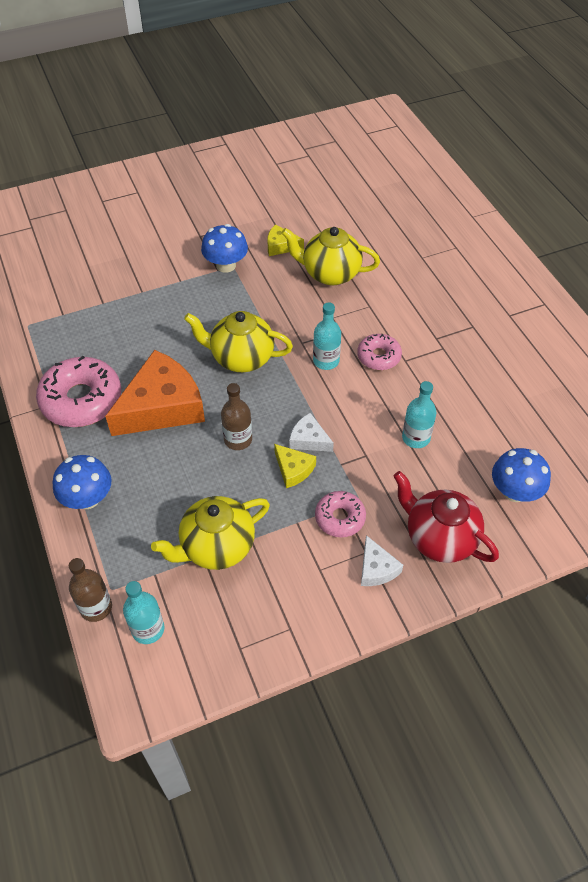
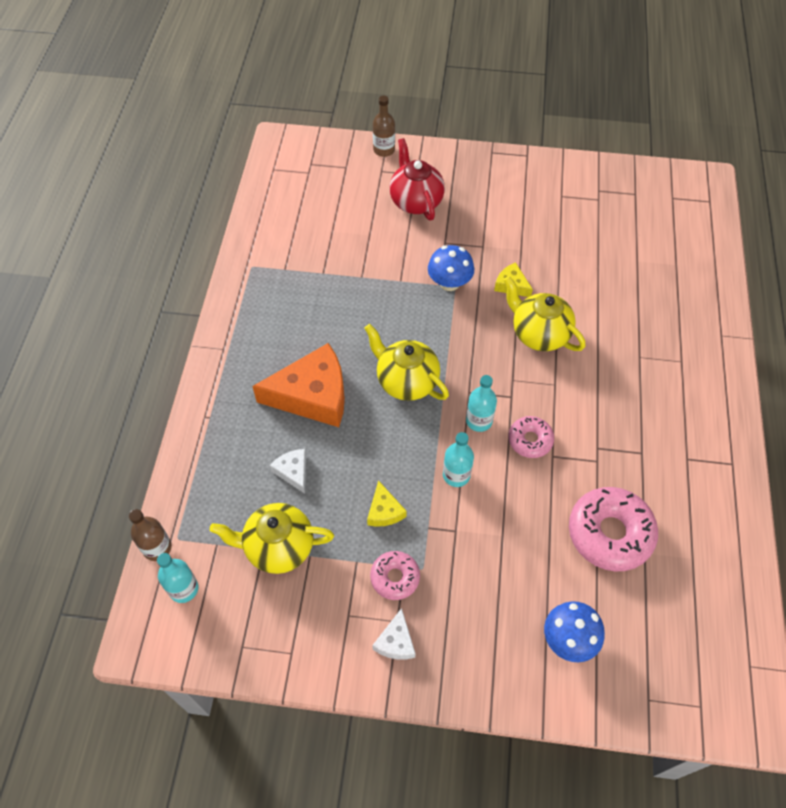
camera: 30 degrees right, 5 degrees up
(81, 400) = (253, 357): pink donut -> pink donut (610, 533)
(87, 498) = (206, 449): blue mushroom -> none
(238, 439) = (355, 458): brown bottle -> brown bottle (384, 150)
(309, 439) = (415, 489): white cheese -> white cheese (293, 472)
(416, 438) = (511, 538): turquoise bottle -> turquoise bottle (456, 475)
(439, 538) = (469, 644): red teapot -> red teapot (415, 201)

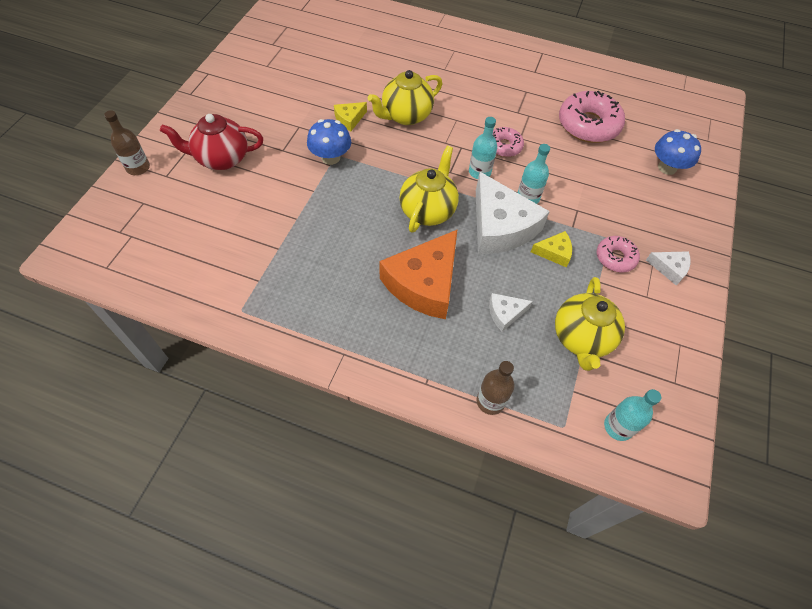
camera: 80 degrees left, 0 degrees up
(157, 548) = (572, 448): brown bottle -> brown bottle (490, 401)
(312, 395) = (424, 283): orange cheese -> orange cheese turned 150 degrees counterclockwise
(405, 452) = (500, 226): none -> white cheese
(406, 381) = (428, 210): yellow teapot -> yellow teapot turned 150 degrees clockwise

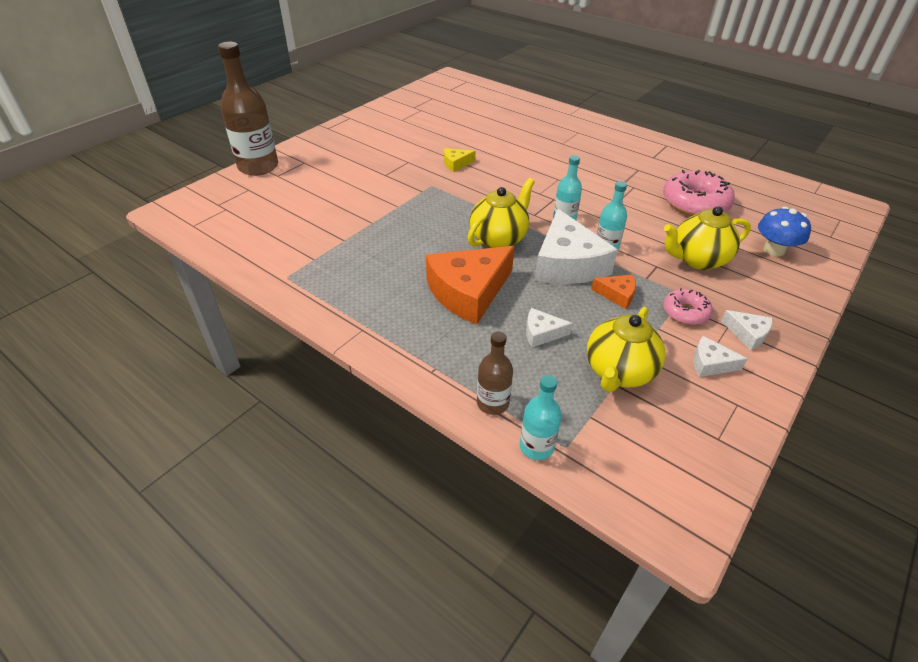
camera: 20 degrees right, 15 degrees down
(138, 168) = (258, 167): brown bottle -> brown bottle, size x1.91
(221, 159) = (329, 172): red teapot -> none
(330, 157) = (425, 186): blue mushroom -> none
(405, 116) = (510, 169): yellow teapot -> yellow teapot (697, 260)
(504, 146) = (598, 205): pink donut -> none
(554, 252) = (617, 294): yellow cheese -> orange cheese
(618, 427) = (631, 463): turquoise bottle -> turquoise bottle (536, 446)
(649, 308) = (710, 363): none -> white cheese

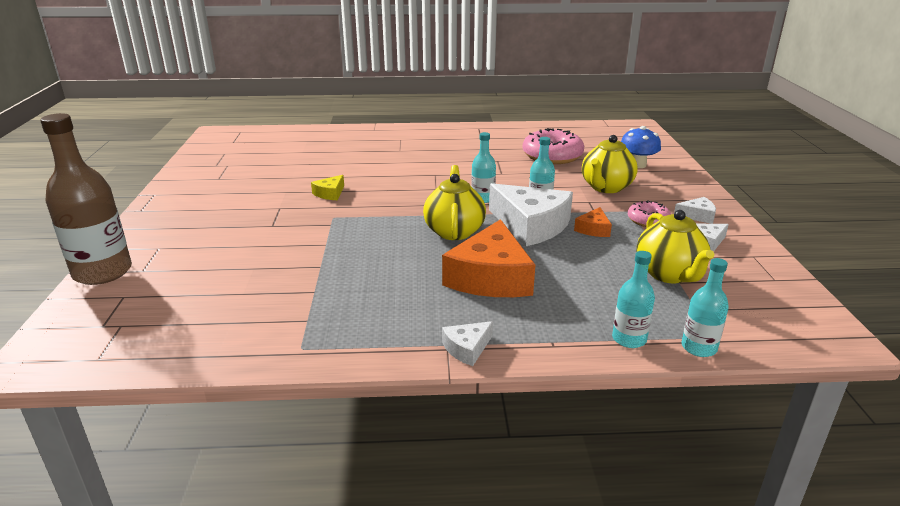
camera: 40 degrees left, 15 degrees down
(492, 403) = (629, 339): brown bottle -> turquoise bottle
(542, 333) = (586, 277): white cheese -> white cheese (467, 348)
(617, 294) = (593, 229): orange cheese -> orange cheese turned 135 degrees clockwise

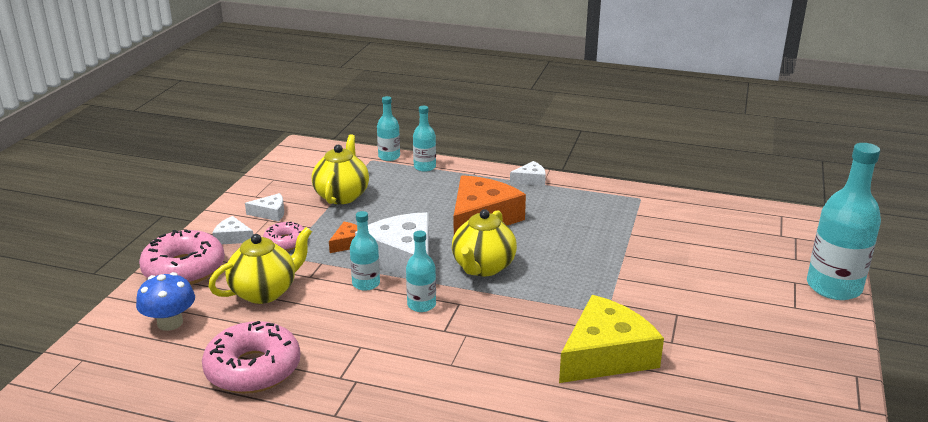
camera: 160 degrees left, 0 degrees up
(102, 272) = (833, 287): brown bottle -> turquoise bottle
(330, 193) = (606, 355): yellow cheese -> yellow cheese, size x2.18
(688, 190) = (184, 269): none -> pink donut

